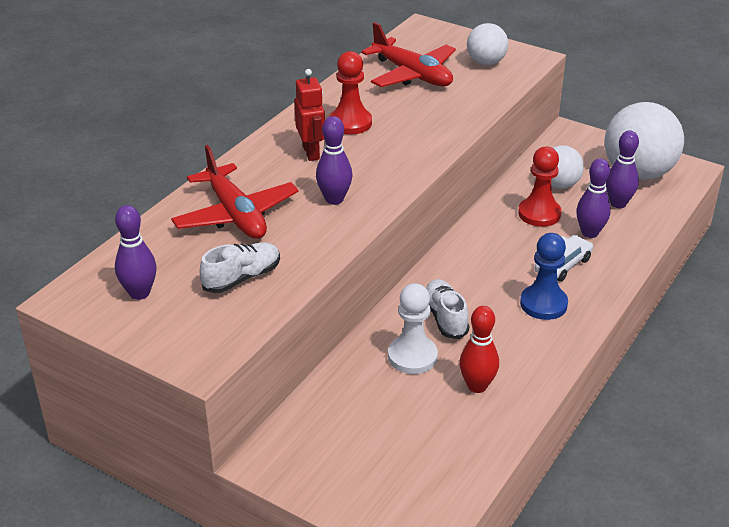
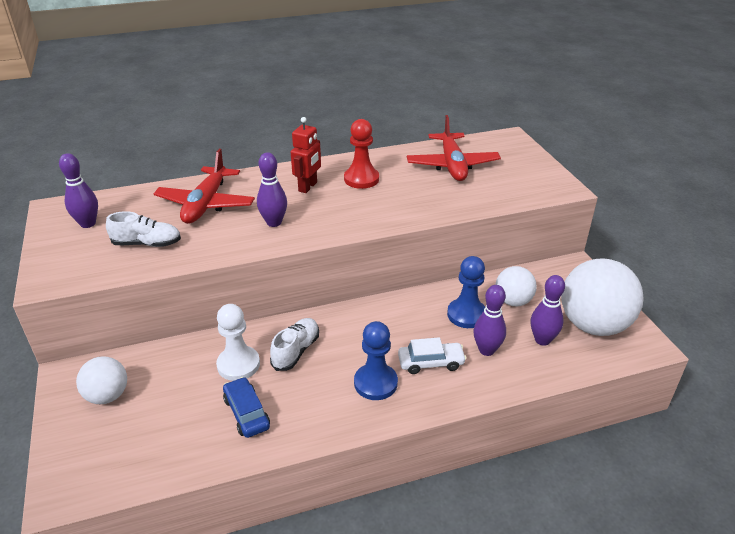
camera: 40 degrees right, 0 degrees up
(477, 386) = (247, 413): red bowling pin -> blue car
(486, 62) = (520, 178): white ball -> white ball (107, 396)
(539, 214) = (466, 315): red pawn -> blue pawn

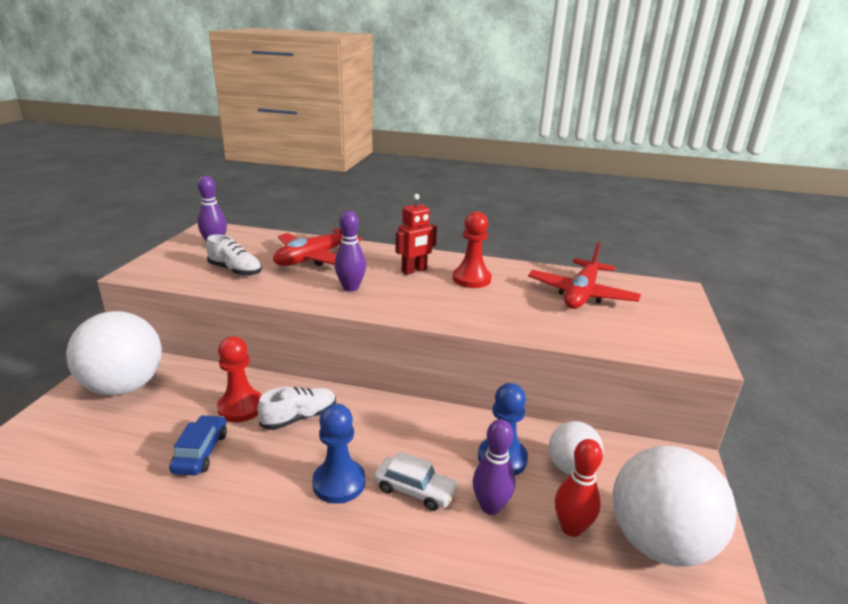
camera: 30 degrees right, 10 degrees down
(107, 396) = (124, 387): white ball -> white ball, size x1.81
(238, 364) = (241, 407): white pawn -> red pawn
(542, 340) = (571, 528): purple bowling pin -> red bowling pin

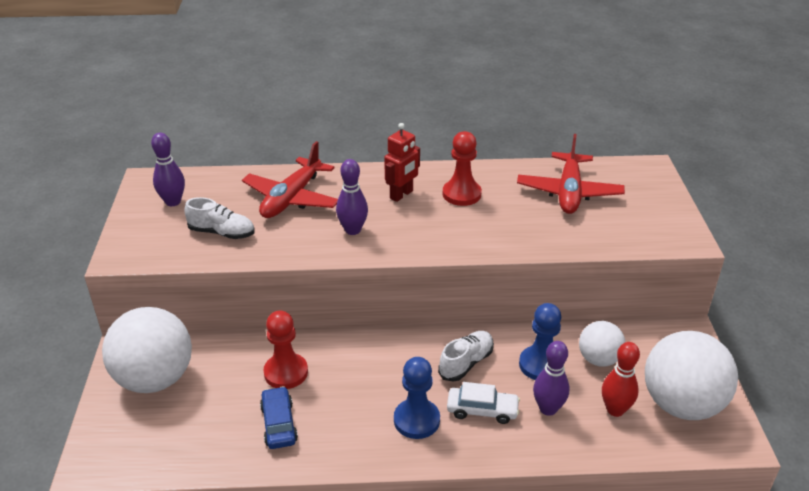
camera: 15 degrees left, 10 degrees up
(299, 417) = (347, 369): white shoe -> white shoe (466, 363)

